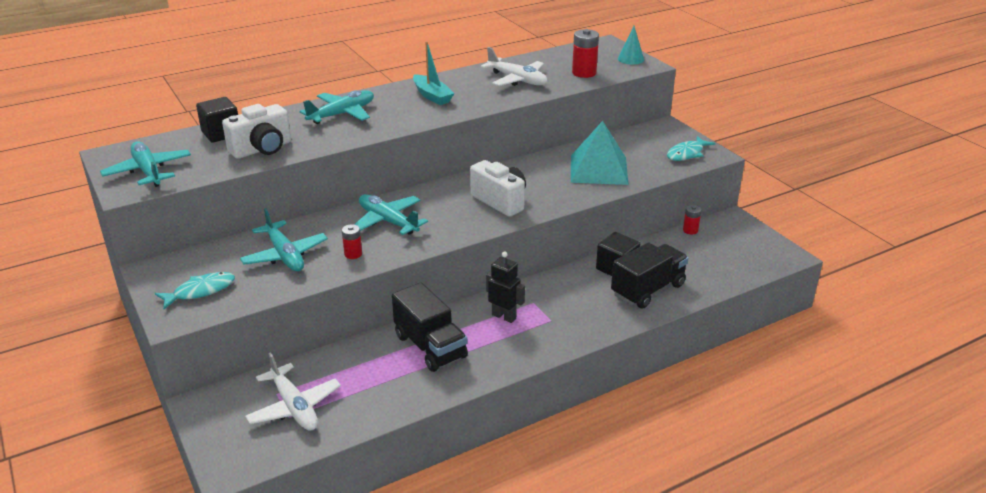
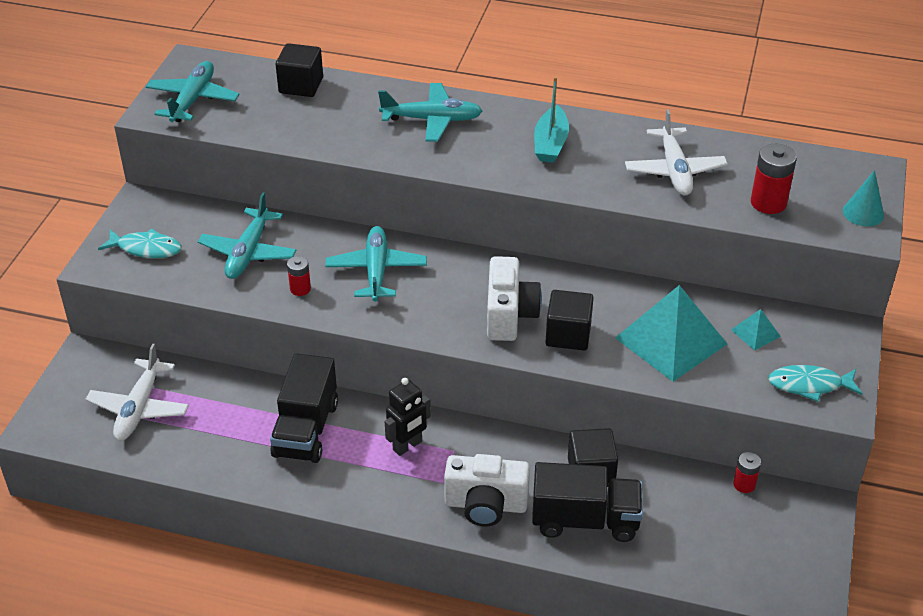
camera: 45 degrees right, 10 degrees up
(262, 149) = (307, 126): white camera -> white camera (486, 505)
(504, 316) = (407, 446): black robot -> black robot turned 60 degrees clockwise
(545, 193) = (568, 335): none -> black cube
(630, 147) = (755, 333): none -> turquoise pyramid

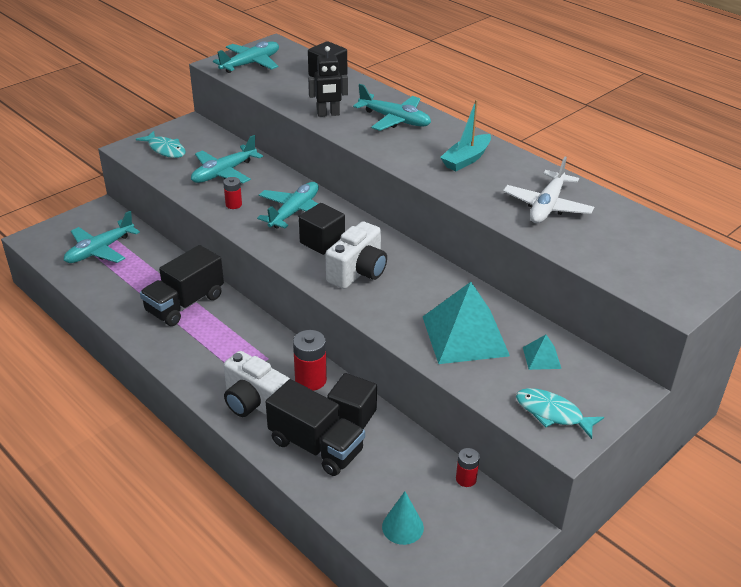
camera: 30 degrees right, 5 degrees down
(139, 408) = (99, 250): white plane -> turquoise plane
(407, 446) = (240, 342): black robot -> black robot (328, 114)
(568, 335) = (388, 301): black cube -> black cube (322, 242)
(768, 203) = (605, 253): red battery -> red battery (310, 380)
(863, 213) = (686, 289): turquoise cone -> turquoise cone (402, 527)

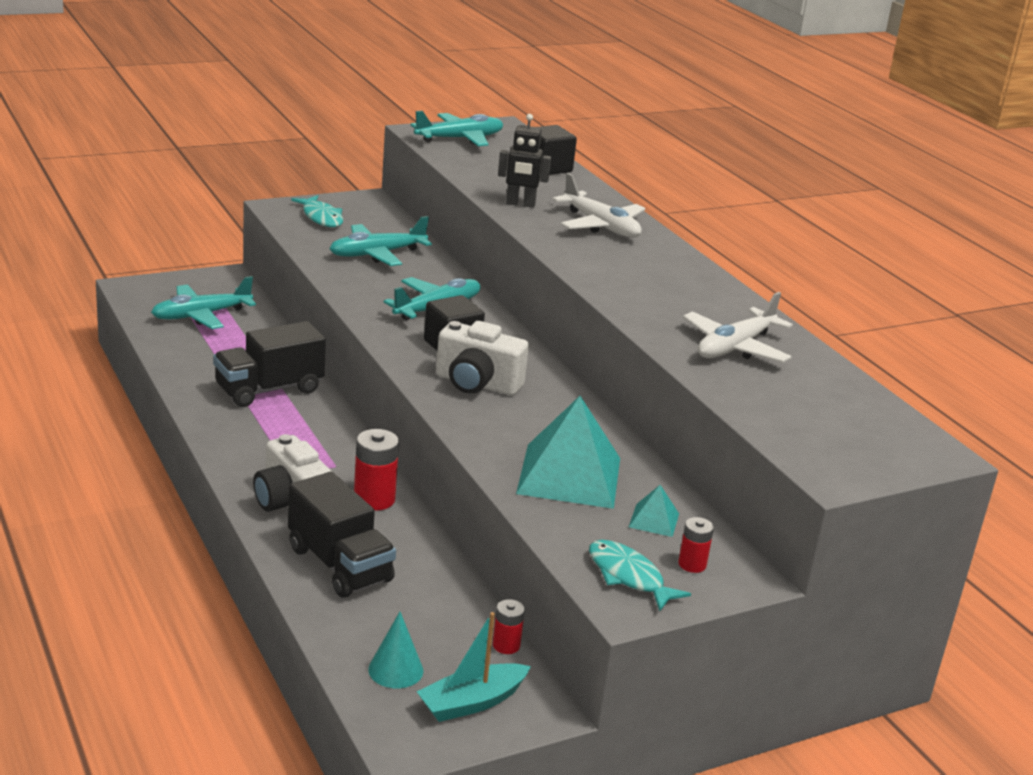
camera: 15 degrees right, 10 degrees down
(233, 204) = (368, 286): red battery -> red battery (692, 564)
(352, 415) = (403, 546): black cube -> none
(358, 272) = (477, 384): white camera -> white camera turned 60 degrees clockwise
(395, 120) = (601, 226): turquoise plane -> white plane
(466, 159) = (664, 281): turquoise boat -> turquoise boat (471, 702)

